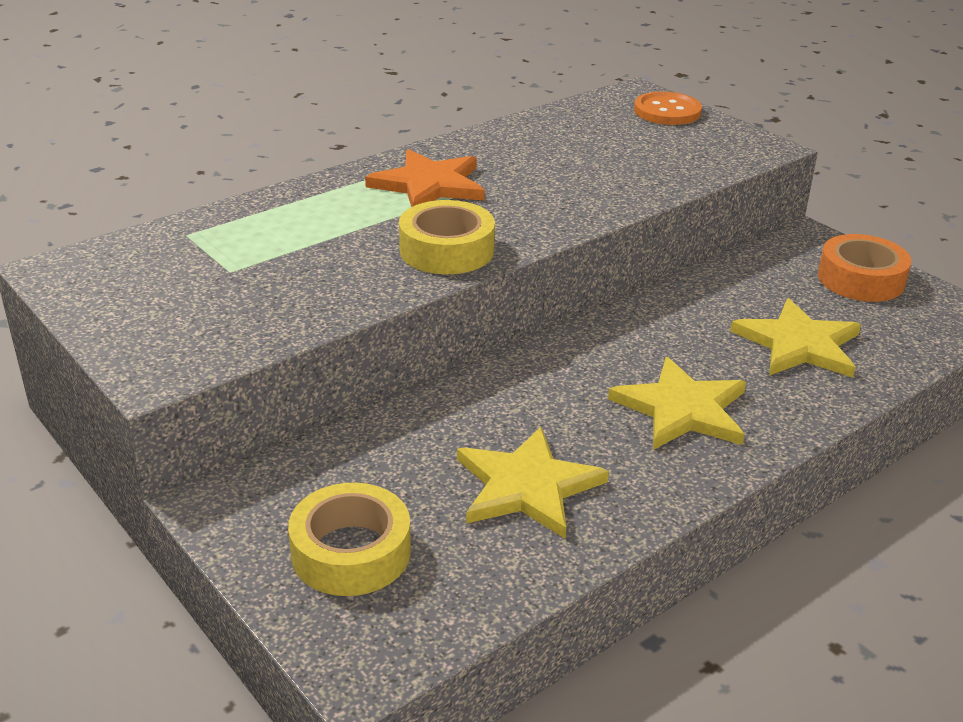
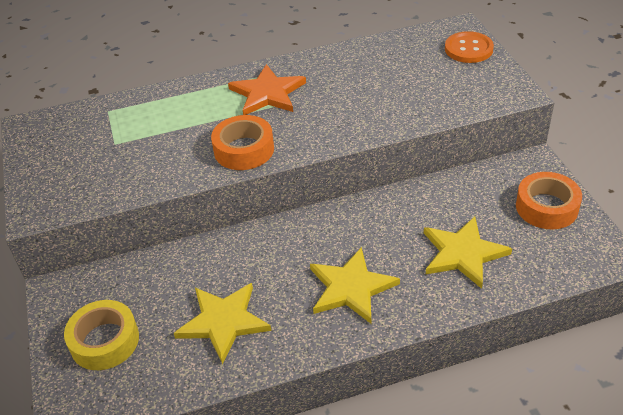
camera: 25 degrees right, 10 degrees up
(446, 250) = (244, 150): yellow tape -> orange tape

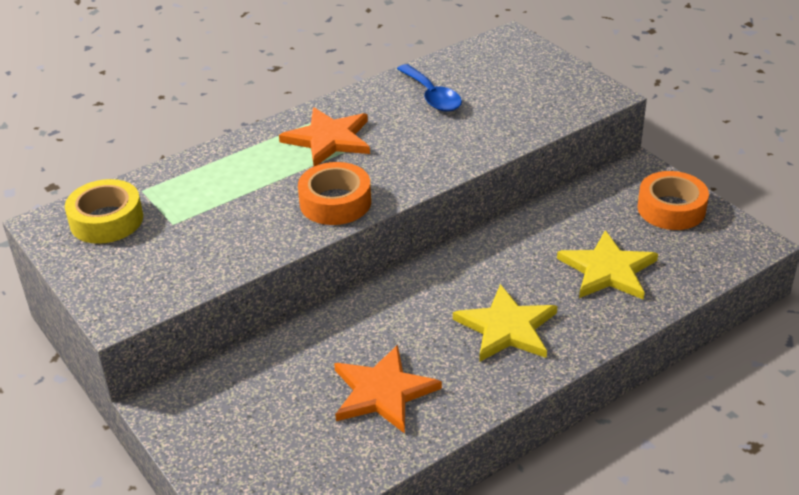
camera: 20 degrees left, 5 degrees down
(104, 341) = (253, 443): yellow tape -> yellow tape (106, 220)
(223, 321) = (383, 392): yellow star -> orange star
(368, 69) = (432, 96): none -> blue spoon
(468, 49) = (531, 59): orange button -> none

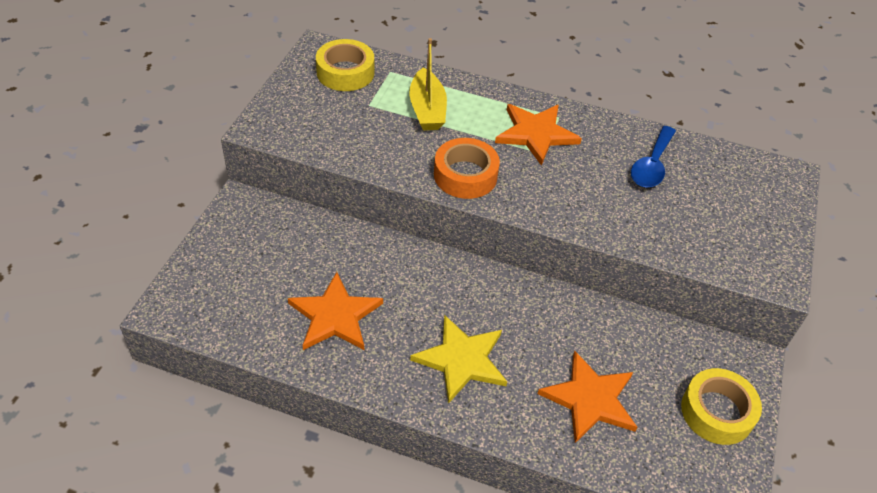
camera: 50 degrees right, 10 degrees up
(224, 189) = (427, 109): none -> yellow boat
(608, 270) = (590, 399): yellow star -> orange star
(671, 209) = (717, 412): orange tape -> yellow tape

